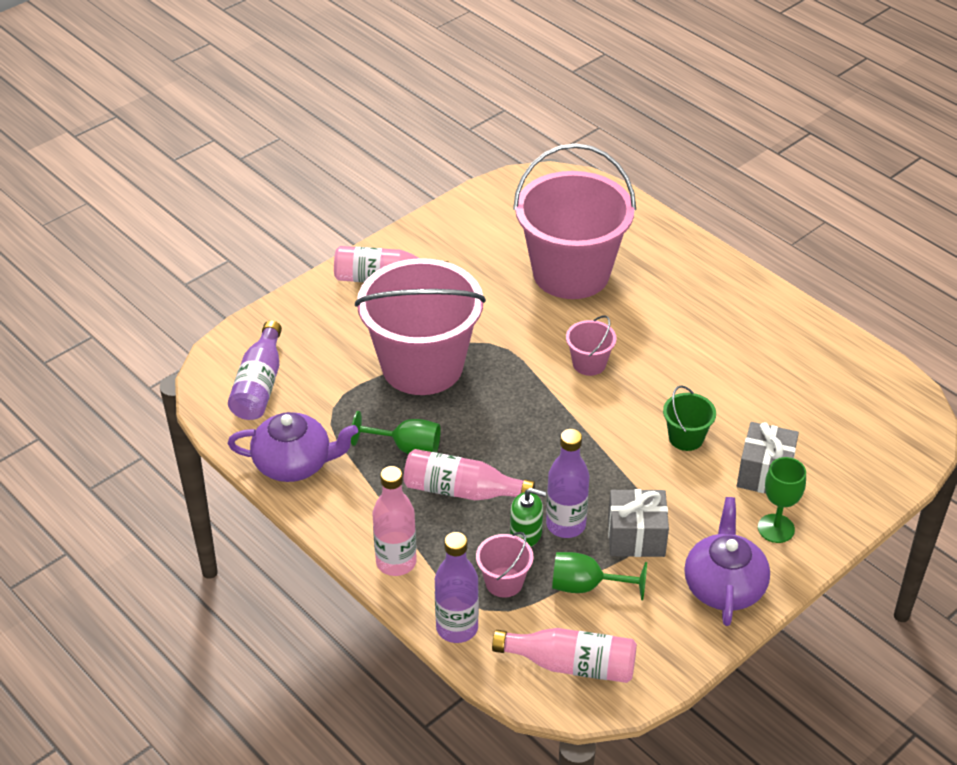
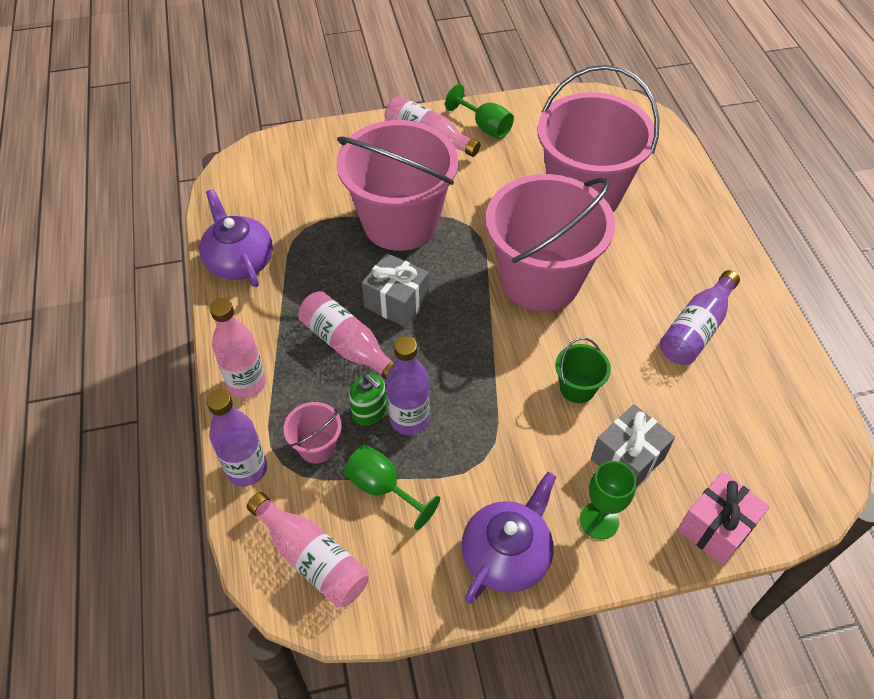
camera: 30 degrees right, 10 degrees up
(259, 385) = (266, 185): purple bottle -> purple bottle (696, 329)
(294, 464) = (239, 261): purple teapot -> purple teapot turned 150 degrees counterclockwise
(406, 448) = (333, 287): green goblet -> green goblet (485, 127)
(589, 364) = (540, 280): pink bucket -> pink bucket, size x2.44
(636, 537) = (462, 462): grey gift -> grey gift (396, 302)
(864, 492) = (716, 527): none -> pink gift

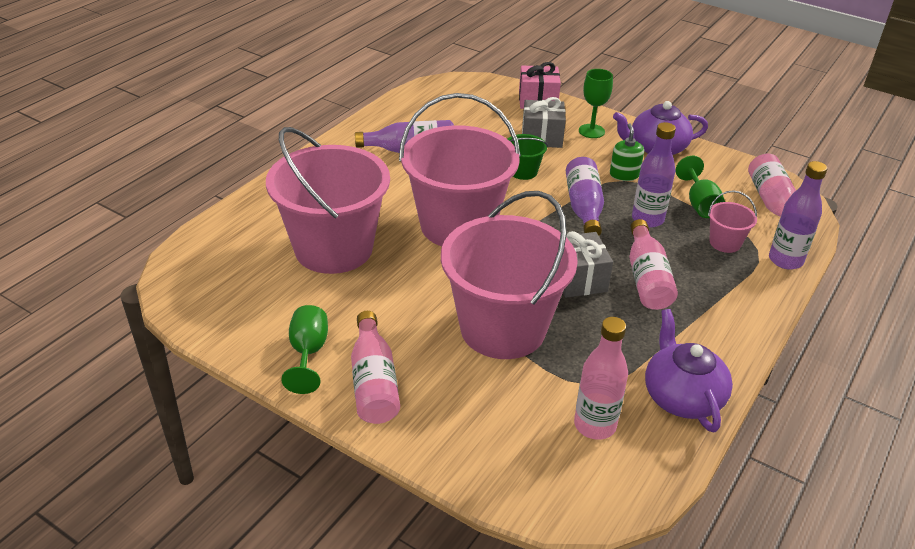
camera: 135 degrees left, 15 degrees down
(239, 261) = (682, 396): purple teapot -> purple teapot turned 150 degrees clockwise
(247, 383) = (748, 304): pink bottle -> pink bottle (595, 425)
(369, 411) = (670, 238): green soap dispenser -> green soap dispenser (624, 175)
(475, 385) = (583, 208): none -> purple bottle

